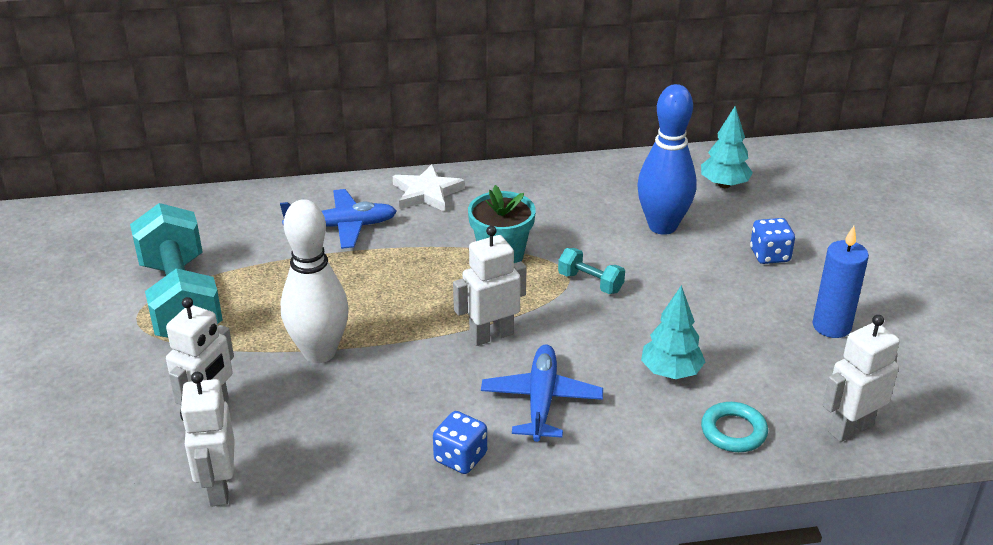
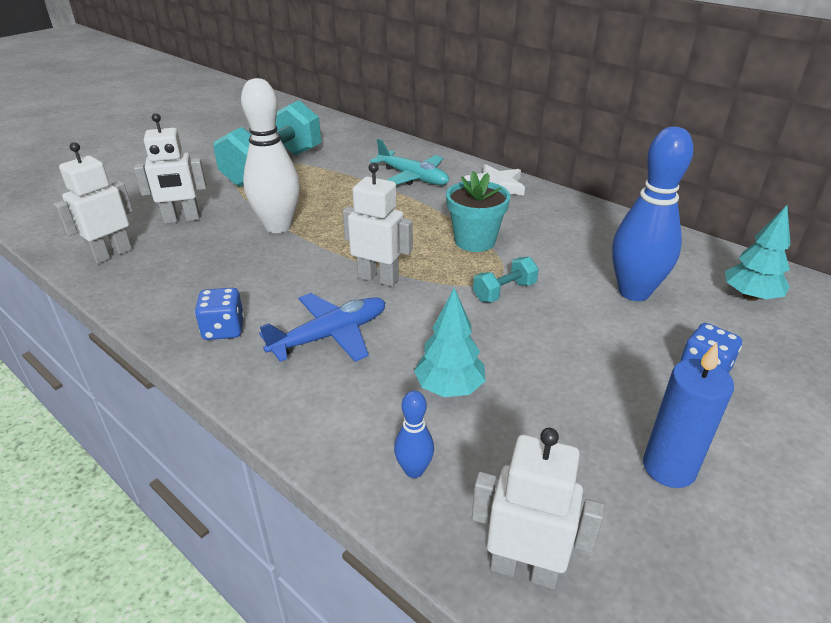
camera: 50 degrees right, 0 degrees up
(341, 227) = (412, 177): blue plane -> turquoise plane
(590, 282) = (504, 292): turquoise dumbbell -> turquoise dumbbell turned 60 degrees clockwise
(733, 431) = (414, 470): turquoise ring -> blue bowling pin

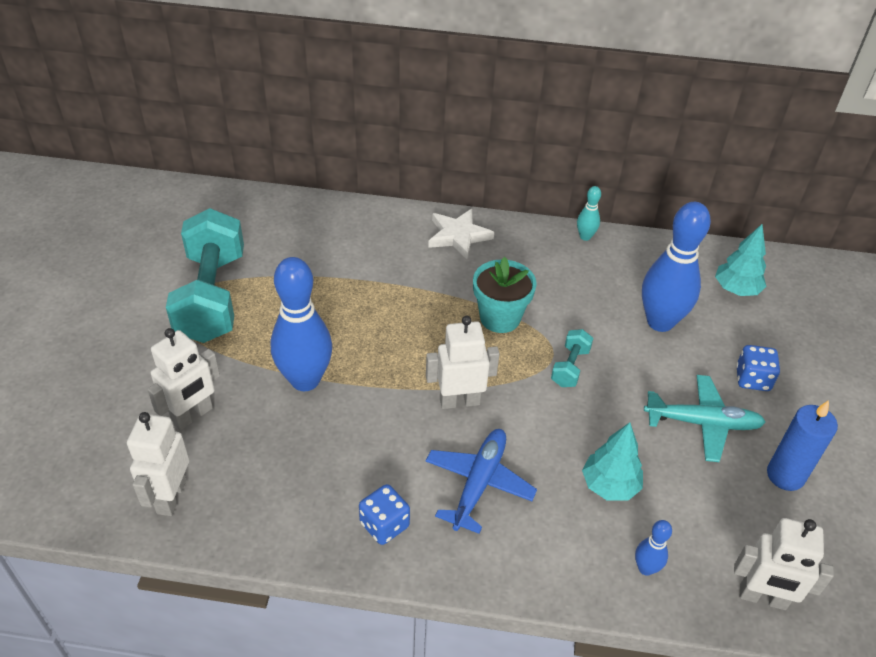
camera: 35 degrees left, 10 degrees up
(278, 226) = (305, 380): white bowling pin -> blue bowling pin
(412, 177) = (372, 254): turquoise plane -> turquoise plane (702, 423)
(524, 568) = (762, 598): white robot -> white robot turned 150 degrees counterclockwise
(613, 216) = (585, 237): none -> turquoise bowling pin

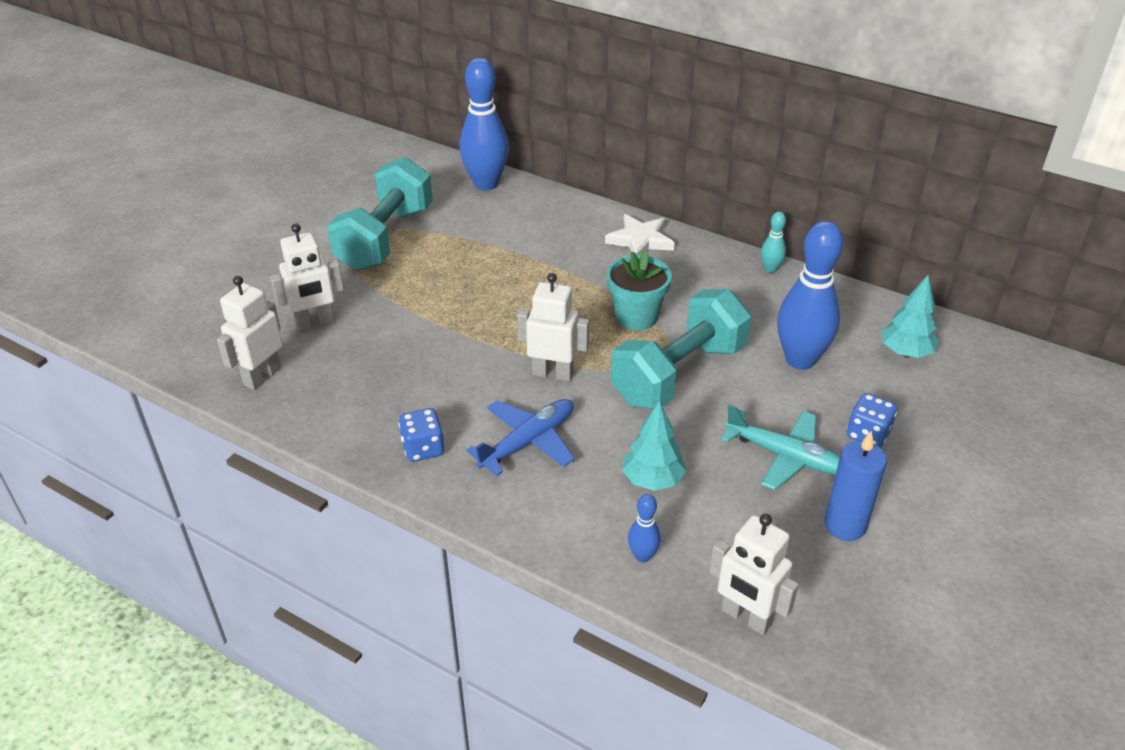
camera: 25 degrees right, 5 degrees down
(305, 380) = (425, 321): blue bowling pin -> blue bowling pin (486, 184)
(570, 367) = (679, 374): turquoise dumbbell -> turquoise dumbbell, size x2.33

